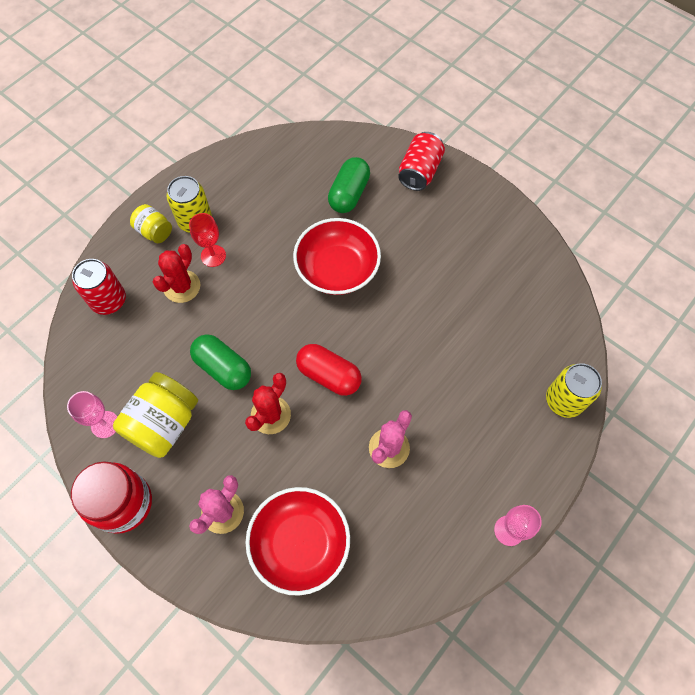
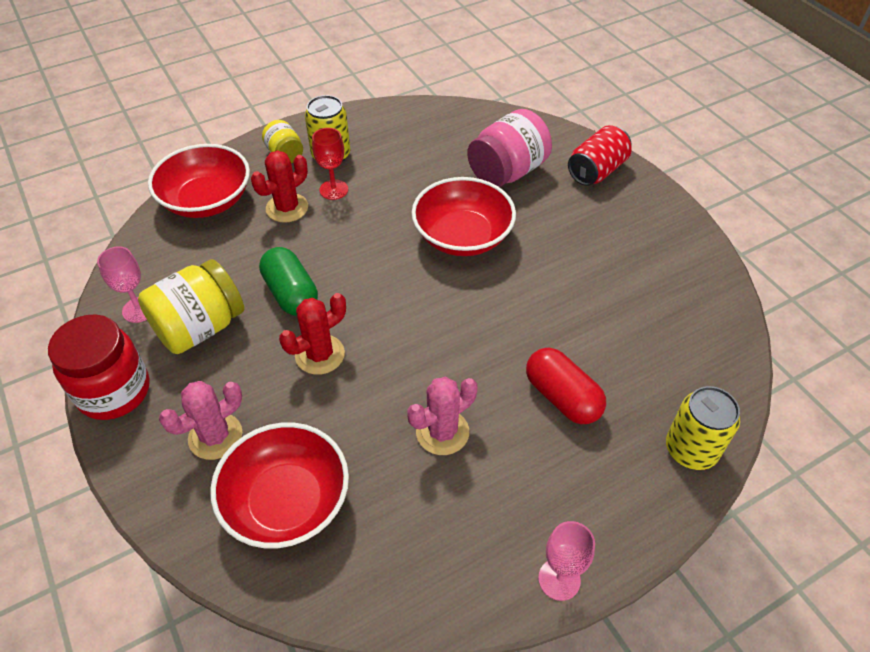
camera: 20 degrees right, 15 degrees down
(109, 300) = (206, 200): red can -> red bowl
(329, 375) = (405, 335): red capsule -> red capsule (562, 397)
(349, 194) = (507, 172): green capsule -> pink jar

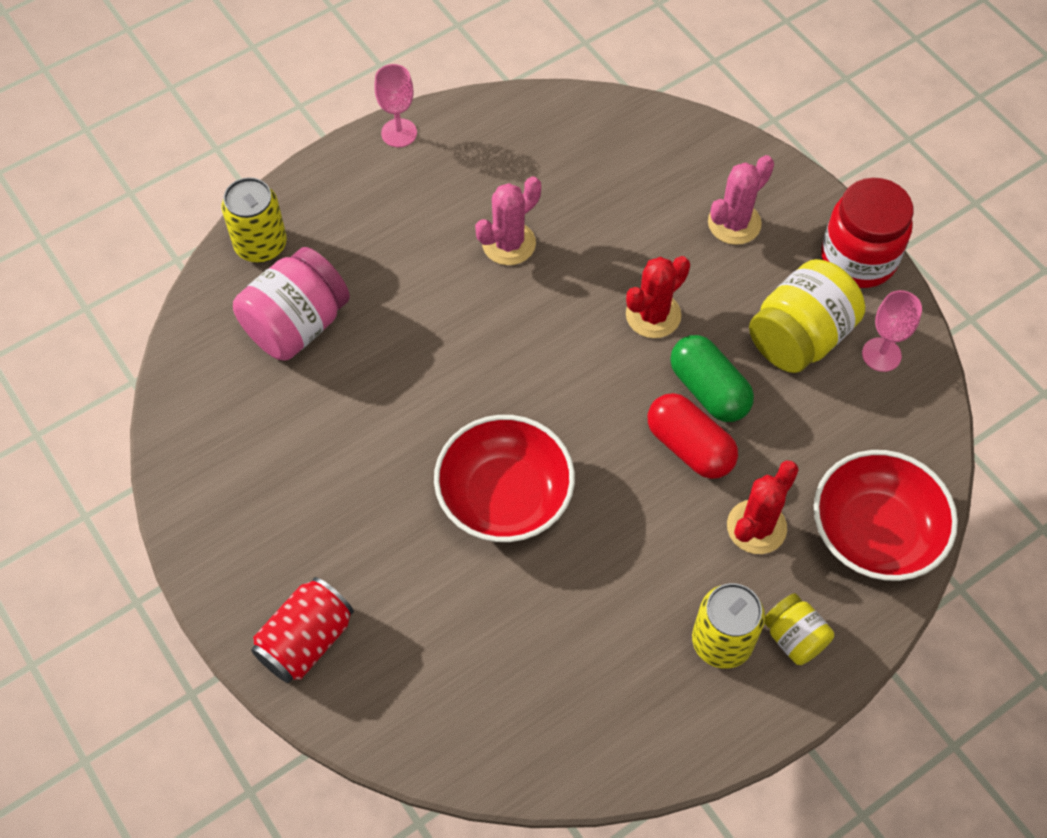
camera: 175 degrees right, 10 degrees up
(286, 501) = (646, 173): red bowl -> none
(334, 190) = (699, 568): red goblet -> none
(507, 172) = (444, 627): pink jar -> pink jar (297, 325)
(562, 397) = (385, 287): red capsule -> red capsule (689, 447)

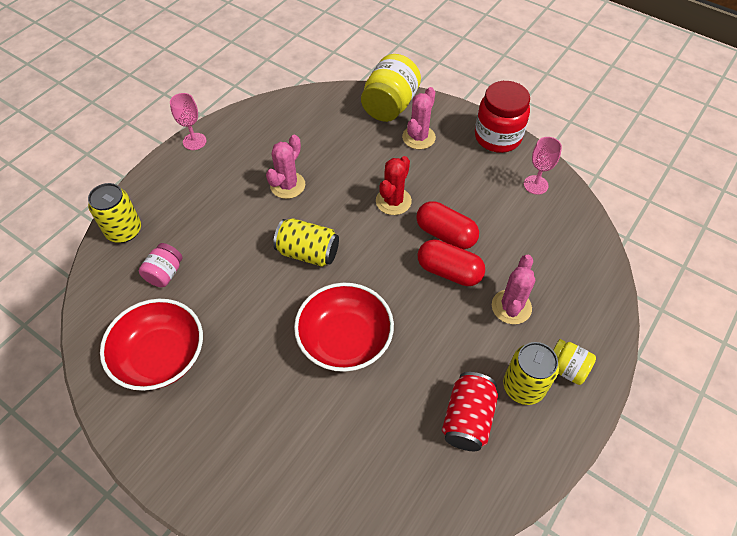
camera: 20 degrees left, 5 degrees down
(297, 325) = (165, 273): pink jar -> pink jar, size x0.55
(306, 640) = (242, 487): red can -> red can (467, 419)
(500, 356) = (308, 252): none -> yellow can
(708, 390) = (445, 234): green capsule -> red capsule
(756, 527) = (511, 307): red cactus -> pink cactus
(800, 337) = (485, 189): yellow jar -> yellow jar (390, 106)
(875, 532) = (582, 287): red bowl -> red bowl (160, 356)

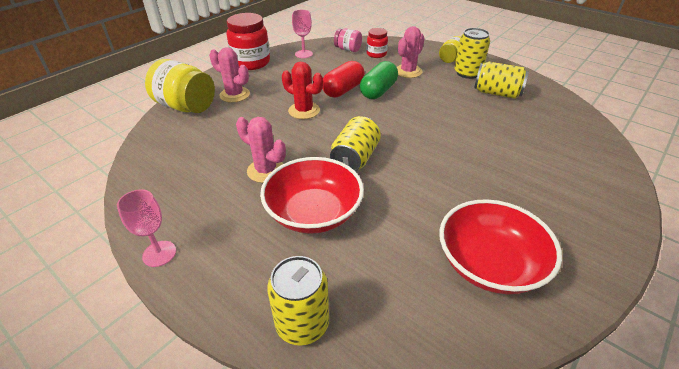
camera: 85 degrees left, 15 degrees down
(165, 273) = (377, 269): pink jar -> pink jar (348, 49)
(345, 339) = (445, 140): red bowl -> red bowl (313, 213)
(449, 271) = (378, 91): red capsule -> green capsule
(467, 419) = (497, 93): red can -> yellow can
(511, 307) = (408, 71): pink cactus -> pink cactus turned 75 degrees counterclockwise
(558, 268) = (376, 54): none -> red jar

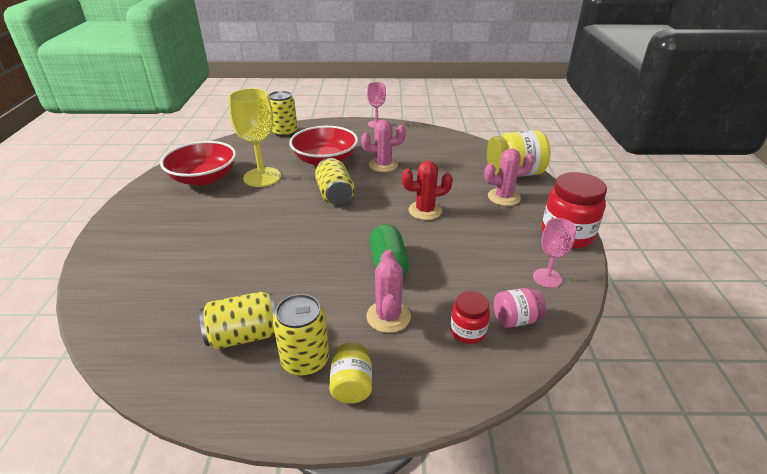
camera: 140 degrees right, 5 degrees down
(343, 90) = (424, 248): red capsule -> none
(411, 223) = (262, 177): none -> yellow goblet

